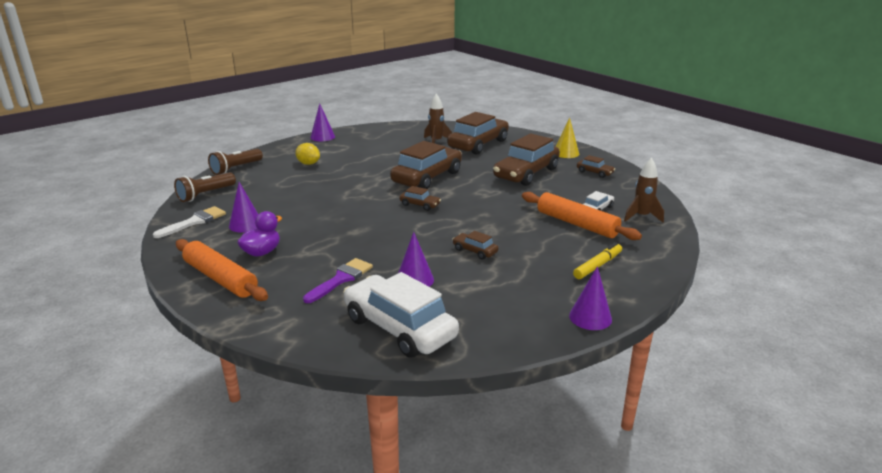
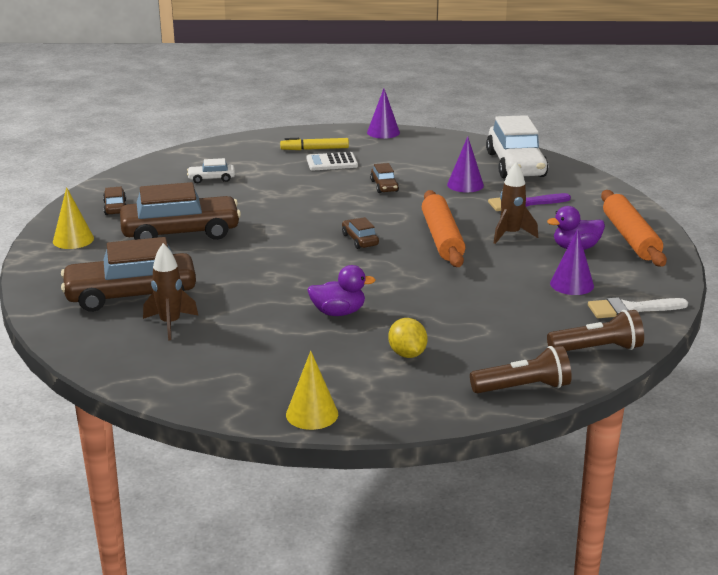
camera: 140 degrees left, 0 degrees up
(322, 137) = (312, 414): purple cone -> yellow cone
(368, 168) = (338, 312): none -> purple duck
(427, 177) = (293, 269): brown car -> none
(555, 257) = (332, 162): none -> white calculator
(576, 224) = (259, 175): orange rolling pin -> orange rolling pin (442, 238)
(641, 217) = (195, 162): brown rocket -> brown rocket (511, 234)

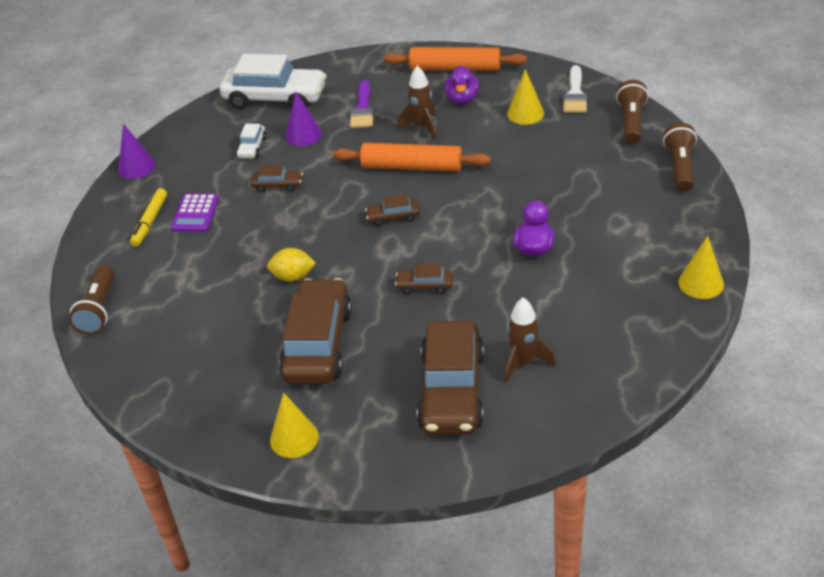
camera: 70 degrees left, 15 degrees up
(115, 207) = (221, 398): brown car -> brown car (424, 286)
(206, 151) = (99, 309): none -> brown flashlight
(211, 179) = (184, 310): white car -> white car (252, 147)
(332, 162) = (195, 213): white calculator -> purple calculator
(407, 354) = (617, 218): yellow lemon -> yellow lemon (293, 277)
(571, 284) = (525, 113): purple cone -> yellow cone

